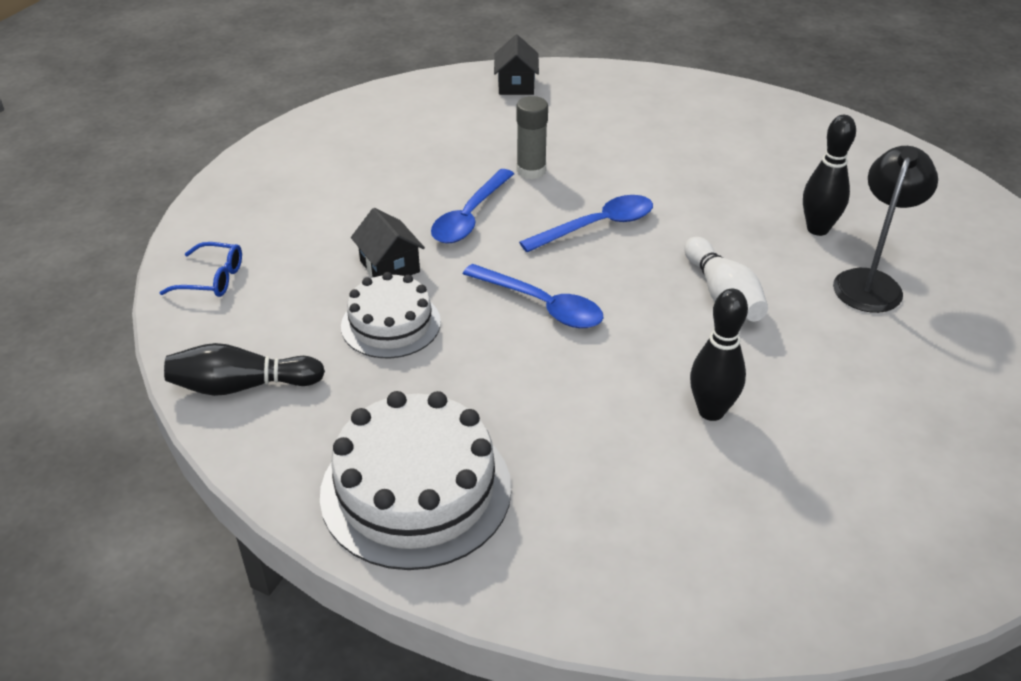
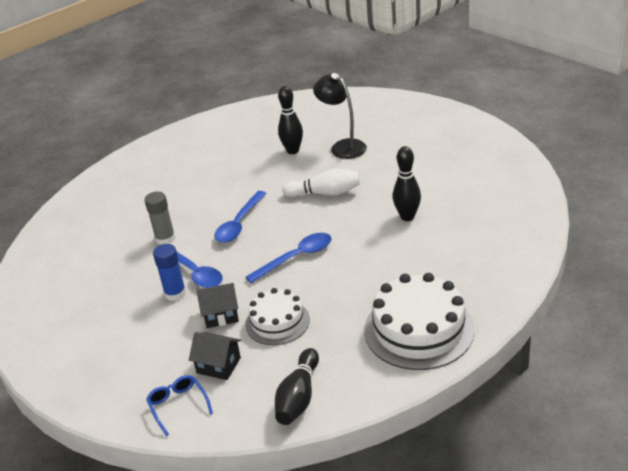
camera: 65 degrees left, 5 degrees down
(212, 279) = (178, 405): blue glasses -> blue glasses turned 60 degrees counterclockwise
(421, 213) = (175, 293): none -> blue glue stick
(516, 85) = (62, 228): black house -> black house (218, 365)
(597, 226) = (239, 223): blue spoon -> blue spoon turned 150 degrees counterclockwise

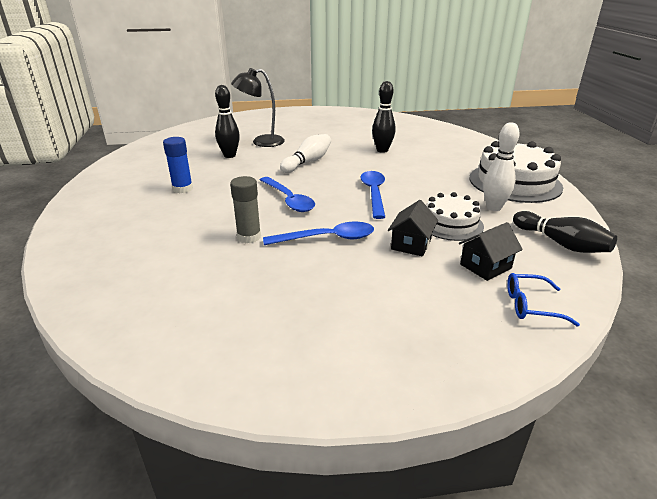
camera: 60 degrees left, 5 degrees down
(175, 293) = (346, 257): blue glue stick -> blue glue stick (182, 189)
(338, 335) = (493, 207): none -> white bowling pin

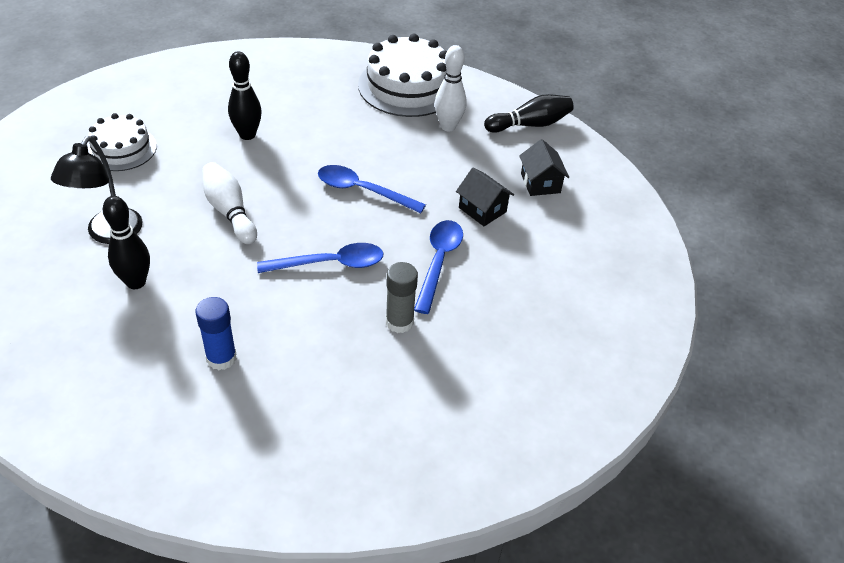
camera: 70 degrees left, 15 degrees up
(450, 224) = (461, 168): white cake -> white cake (121, 149)
(530, 305) = (600, 187): blue glasses -> none

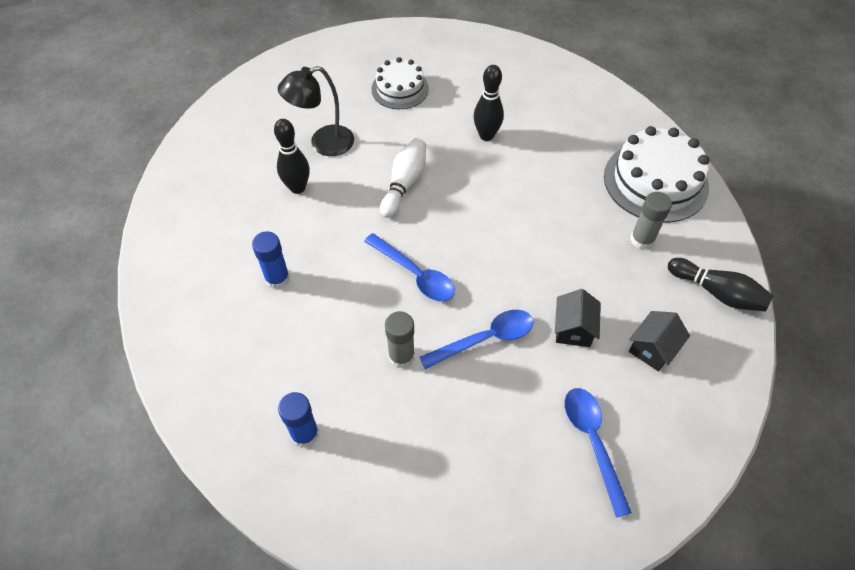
camera: 55 degrees right, 10 degrees up
(363, 191) = (507, 239): blue spoon -> blue spoon (593, 442)
(407, 433) = (305, 434): none -> blue glue stick
(448, 126) = (642, 240): white bowling pin -> grey glue stick

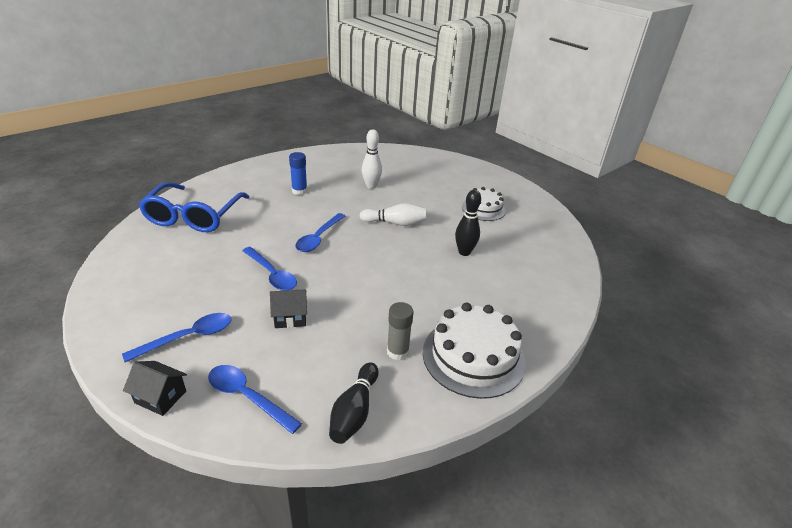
camera: 70 degrees right, 20 degrees down
(297, 188) = (371, 186): black bowling pin -> white bowling pin
(305, 434) = (194, 216): blue glue stick -> blue glasses
(323, 144) = (412, 189): black lamp -> none
(401, 356) = (252, 242): grey glue stick -> none
(652, 348) = (280, 367): black house -> black house (160, 397)
(692, 383) = (248, 397): none -> blue spoon

